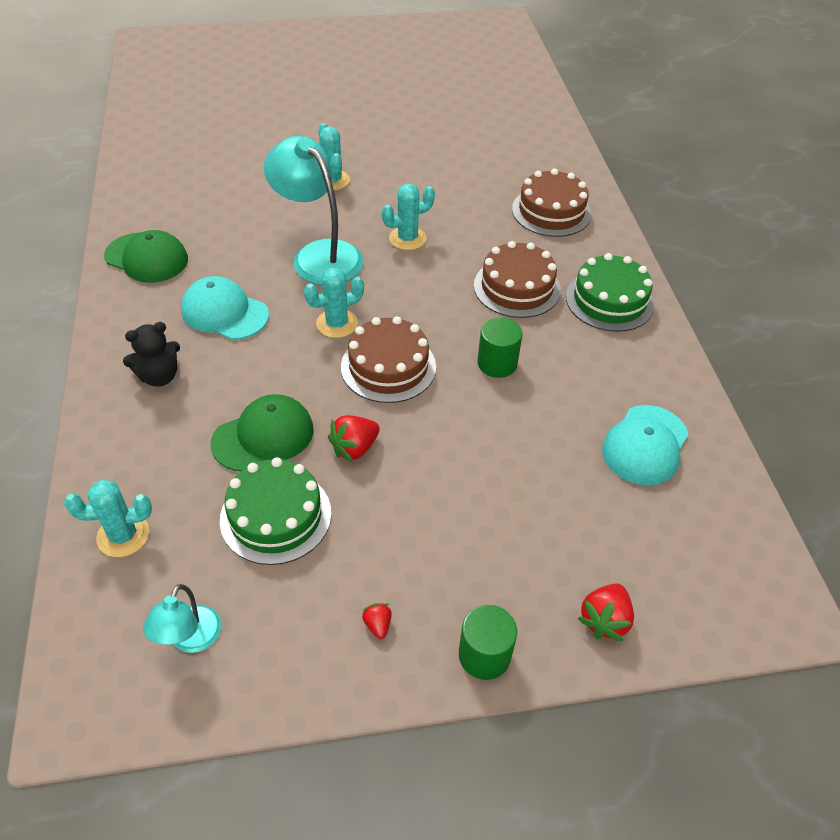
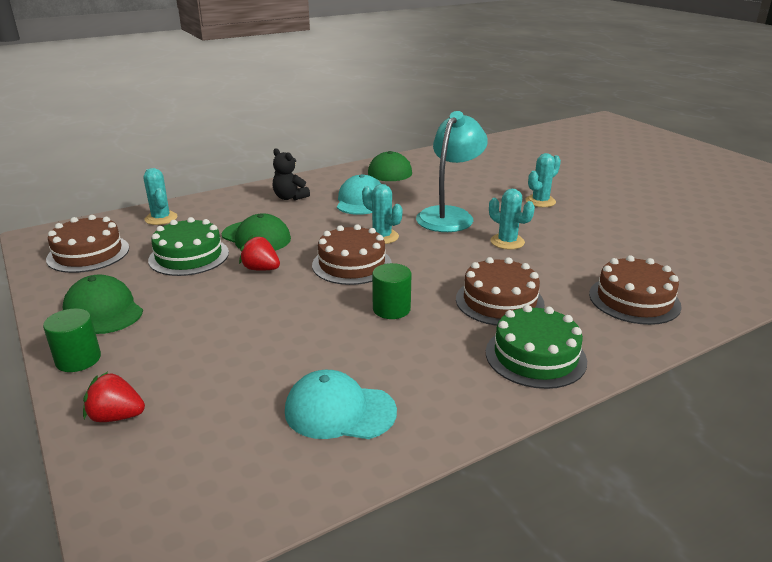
camera: 70 degrees right, 20 degrees down
(190, 640) = (88, 253): turquoise lamp -> brown cake
(378, 625) = (103, 310): red strawberry -> green cap

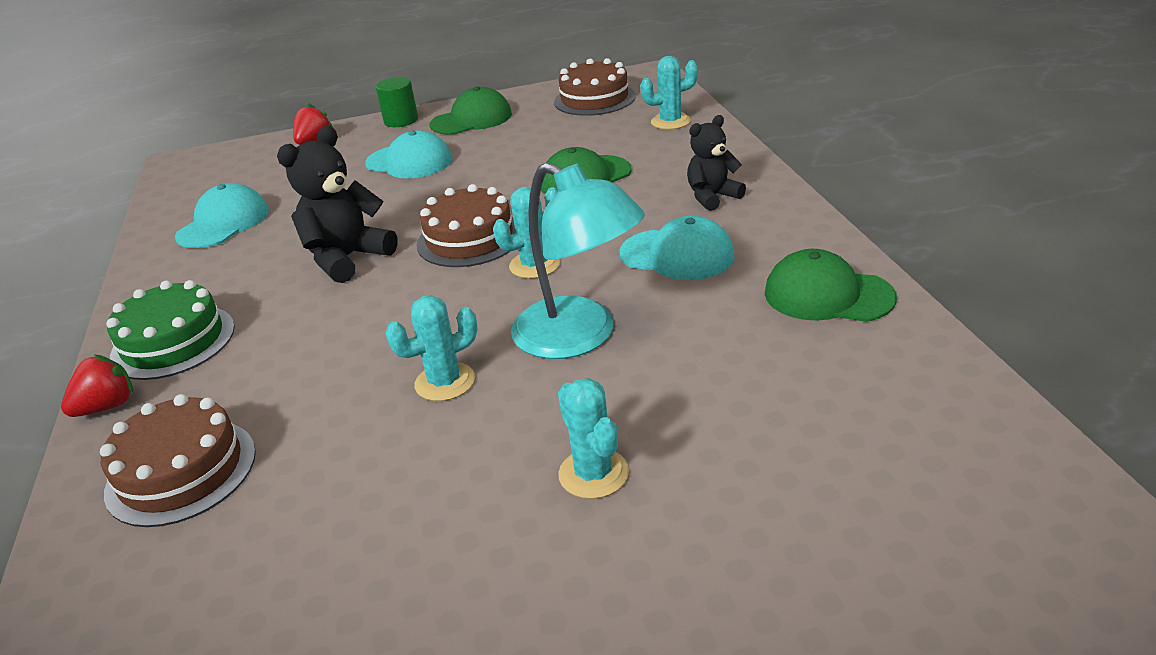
camera: 110 degrees right, 5 degrees up
(189, 256) = (557, 144): green cake -> none
(203, 324) = (409, 162): none -> turquoise cap
(261, 269) = (498, 183): red strawberry -> red strawberry (107, 406)
(391, 309) = (347, 258): green cylinder -> black teddy bear
(499, 301) = (294, 338): brown cake -> none

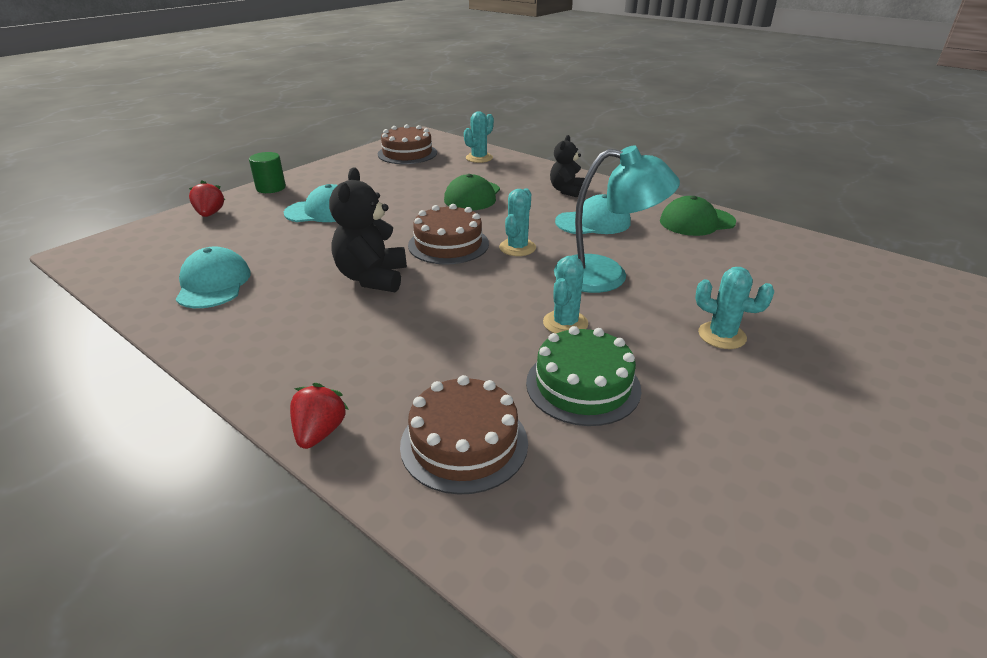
camera: 40 degrees left, 0 degrees up
(173, 342) = (306, 371): green cake -> green cake (583, 385)
(471, 119) = (332, 178): green cap -> none

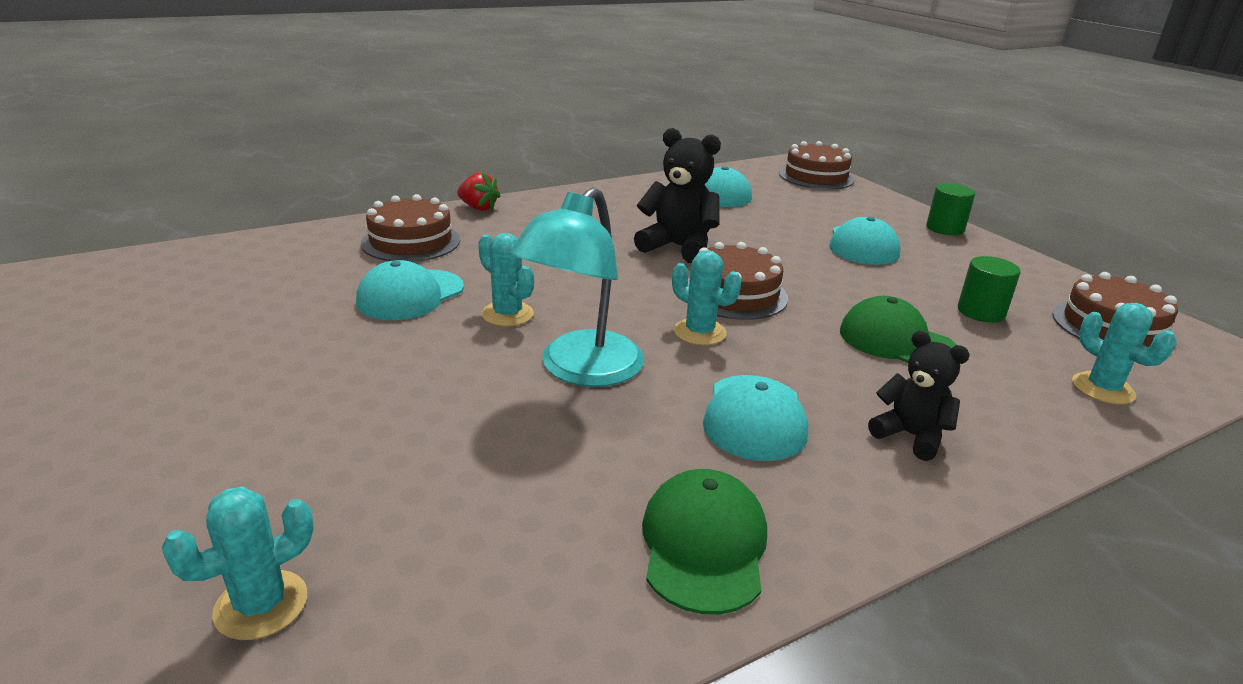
camera: 110 degrees right, 5 degrees down
(136, 240) = (816, 176): none -> brown cake
(210, 214) = (869, 201): red strawberry -> none
(413, 178) = (981, 312): none -> green cylinder
(583, 385) = (410, 295): green cake -> turquoise cap
(722, 335) = (381, 397): turquoise cactus -> turquoise cactus (261, 605)

